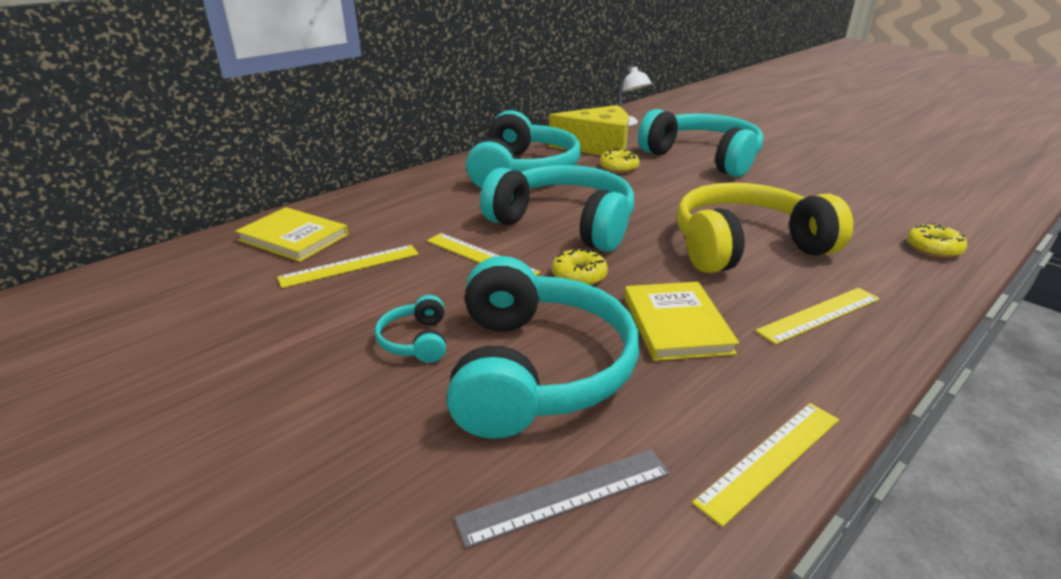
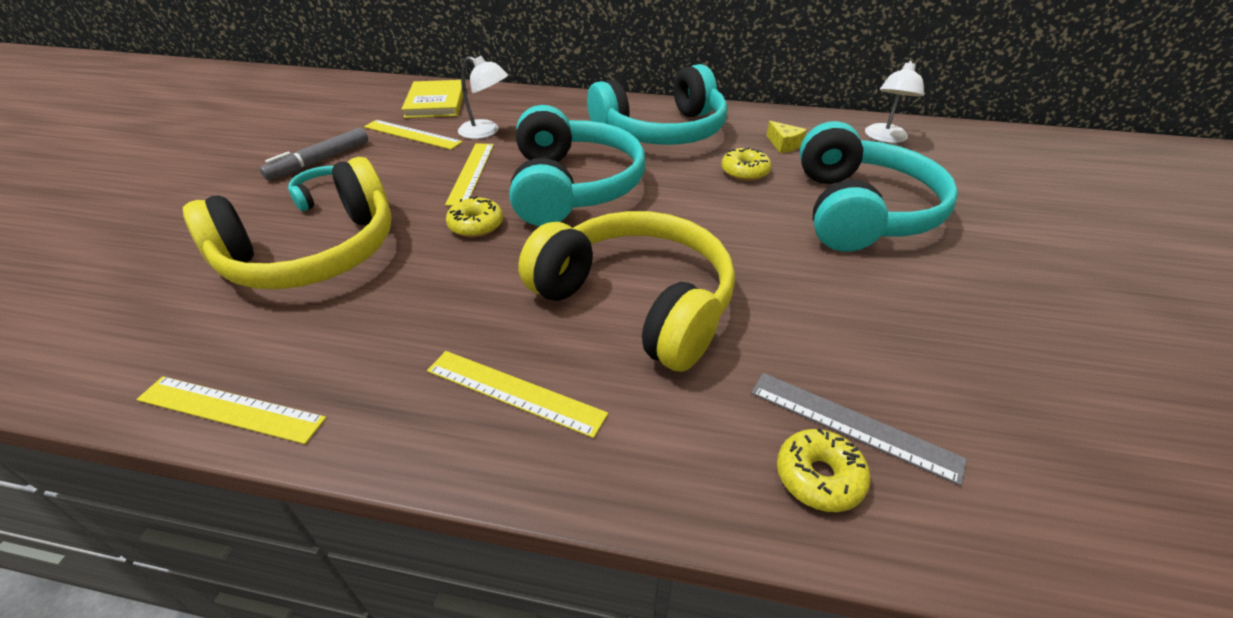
camera: 55 degrees right, 10 degrees up
(323, 331) = (320, 161): none -> grey marker
(408, 231) = (486, 132): none -> white lamp
(537, 369) = (313, 254): turquoise headphones -> yellow headphones
(566, 496) = (162, 316): grey ruler -> grey ruler (852, 425)
(598, 147) = (784, 144): yellow cheese -> yellow cheese, size x0.40
(676, 324) = (426, 300): yellow book -> none

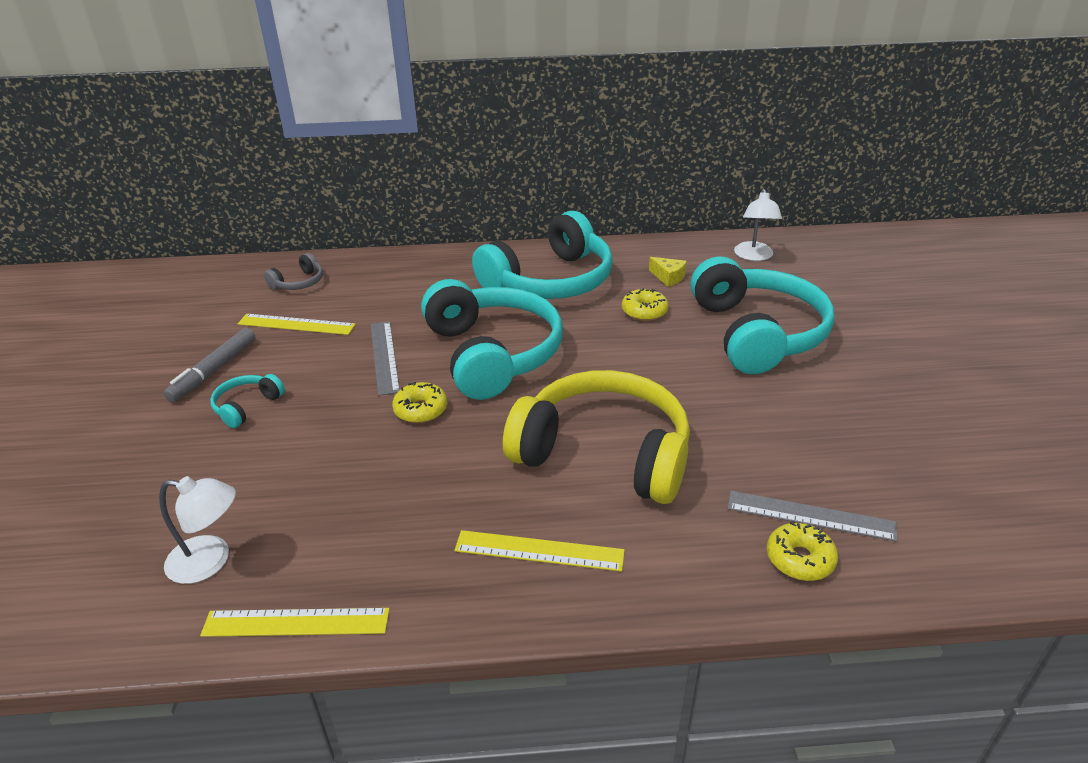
camera: 15 degrees left, 5 degrees down
(313, 254) = (276, 469): yellow headphones -> none
(436, 102) = (299, 283): yellow book -> grey headphones
(471, 173) = (384, 356): yellow ruler -> grey ruler
(486, 132) = (373, 309): white lamp -> white lamp (210, 561)

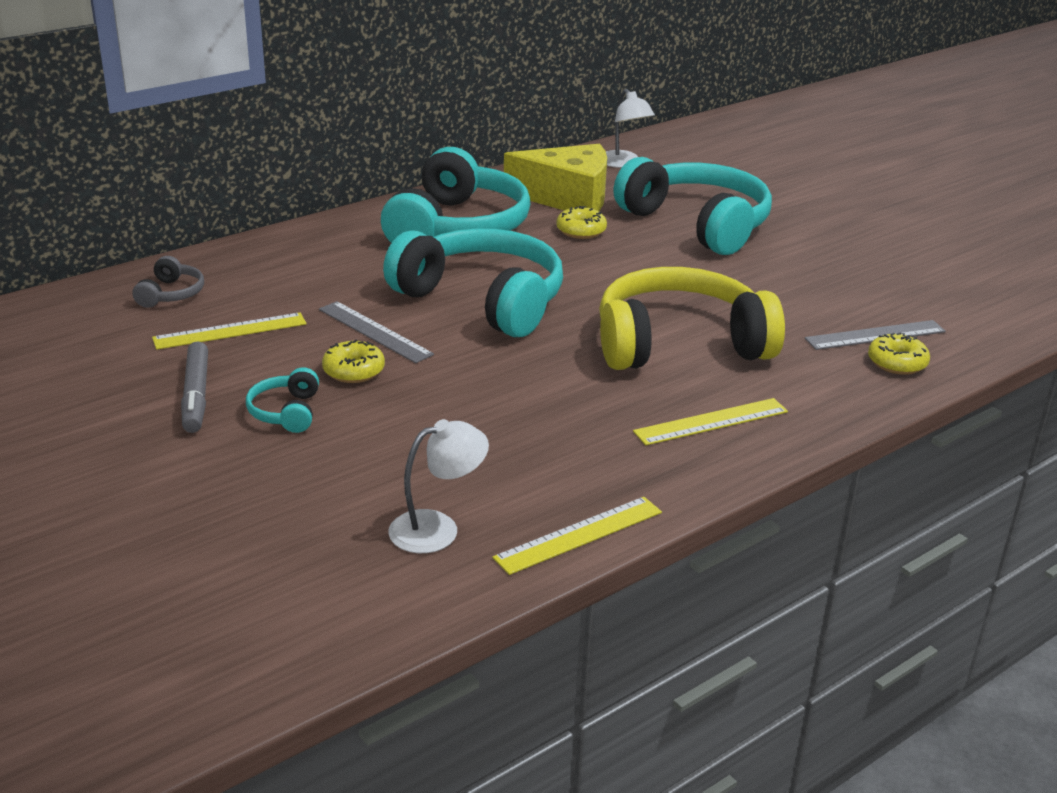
camera: 35 degrees left, 5 degrees down
(421, 410) = (474, 362): yellow donut -> yellow donut (353, 371)
(668, 277) = (568, 198): yellow cheese -> yellow cheese, size x2.50

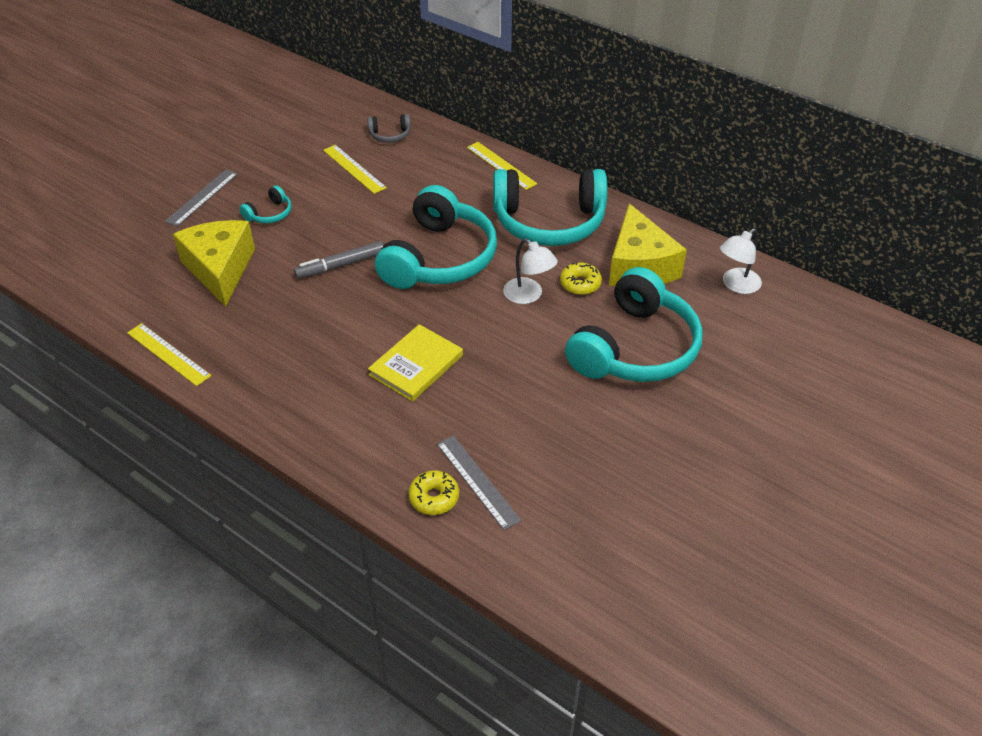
camera: 75 degrees right, 15 degrees up
(196, 395) = (278, 179): grey marker -> grey marker (341, 265)
(286, 412) = (270, 214): turquoise headphones -> turquoise headphones turned 150 degrees clockwise
(353, 371) = (324, 226): yellow donut -> none
(375, 331) = (376, 222): grey ruler -> grey ruler (202, 197)
(397, 470) = (220, 269): none -> yellow cheese
(437, 528) = (166, 297): white lamp -> white lamp (528, 296)
(679, 343) = (416, 365): yellow headphones -> yellow book
(711, 422) = (310, 396): yellow ruler -> yellow ruler (501, 165)

